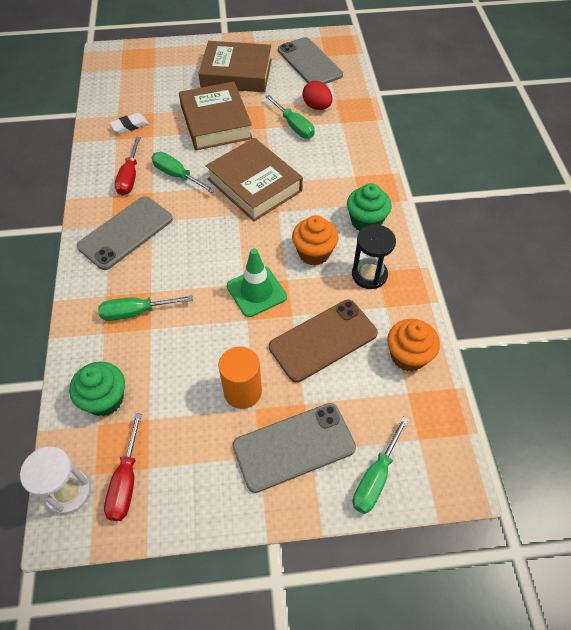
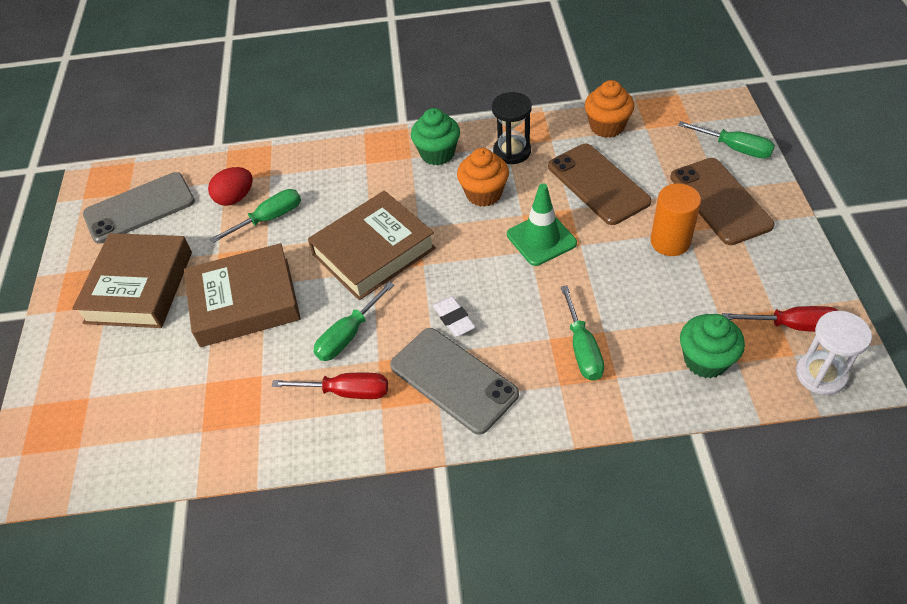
camera: 85 degrees left, 5 degrees down
(129, 126) = (232, 410): white eraser -> white eraser (454, 319)
(294, 446) = (720, 201): grey phone -> brown phone

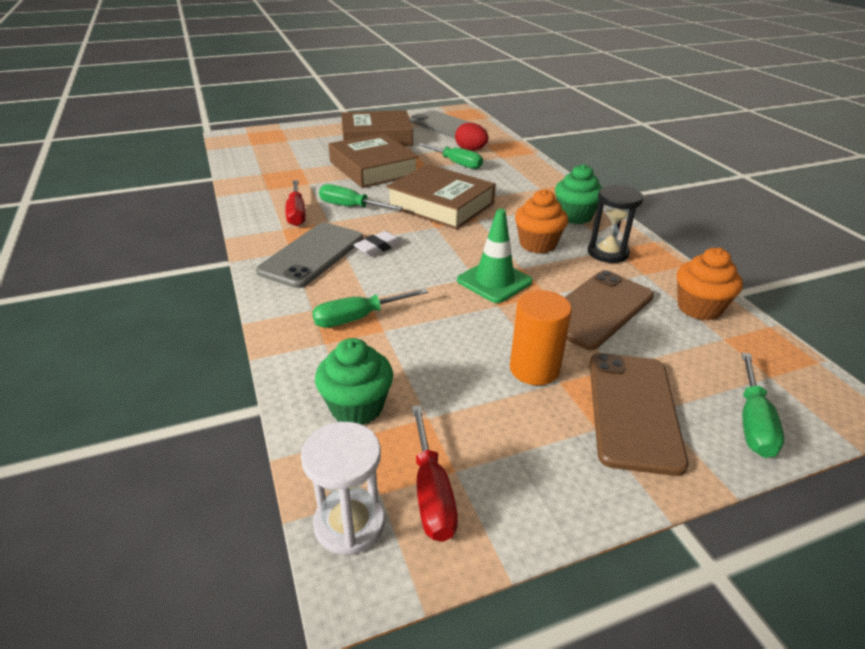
camera: 70 degrees right, 15 degrees down
(720, 201) = (633, 410): brown phone -> brown phone turned 45 degrees counterclockwise

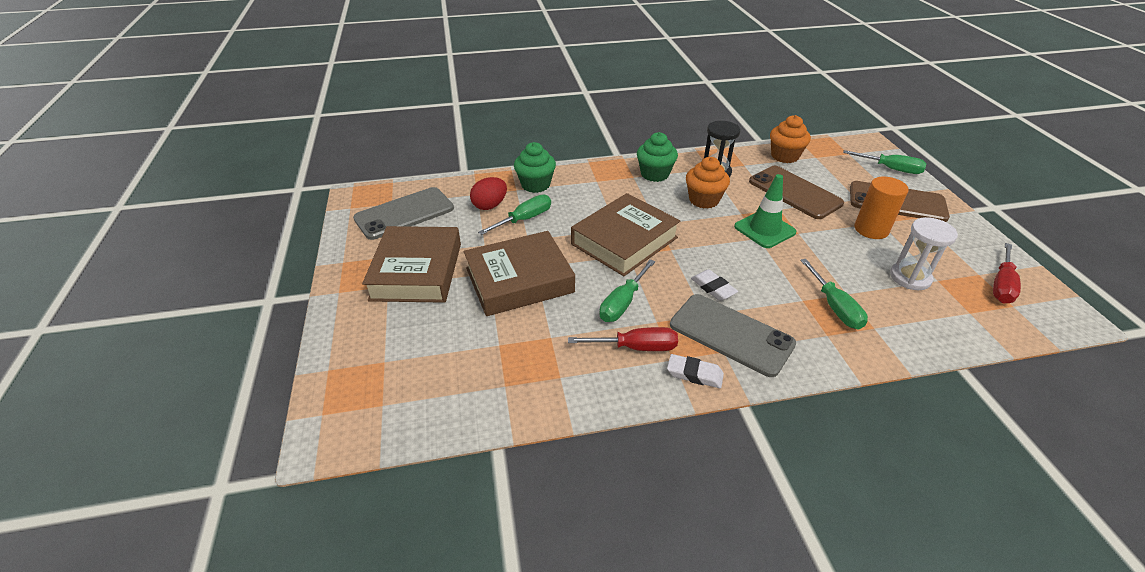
camera: 80 degrees left, 5 degrees up
(264, 237) = (694, 374): none -> white eraser
(349, 523) = (1043, 319): white hourglass -> white hourglass (910, 277)
(357, 407) = (943, 312): green cupcake -> green cupcake (535, 185)
(431, 492) = (1001, 285): red screwdriver -> red screwdriver turned 120 degrees clockwise

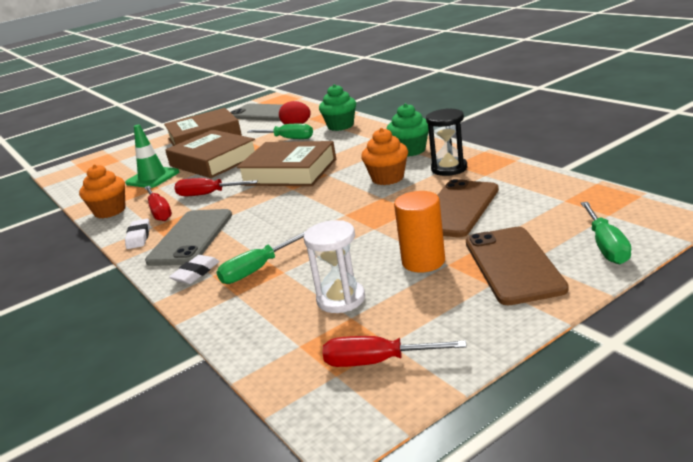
camera: 70 degrees right, 15 degrees down
(623, 303) = (208, 194): green screwdriver -> red screwdriver
(713, 288) = (248, 216): white eraser -> white eraser (196, 273)
(764, 229) = (363, 213): green traffic cone -> green traffic cone (152, 178)
(784, 156) = (537, 186): orange cupcake -> orange cupcake (110, 211)

